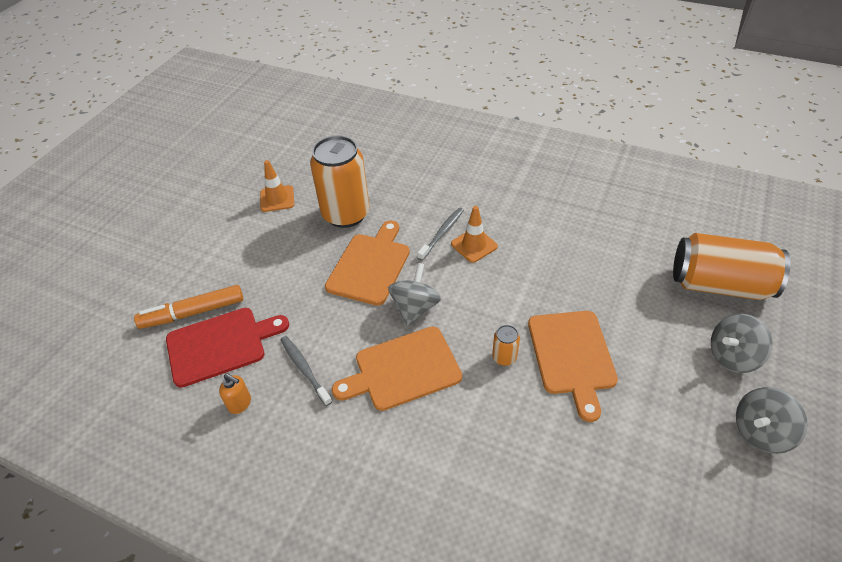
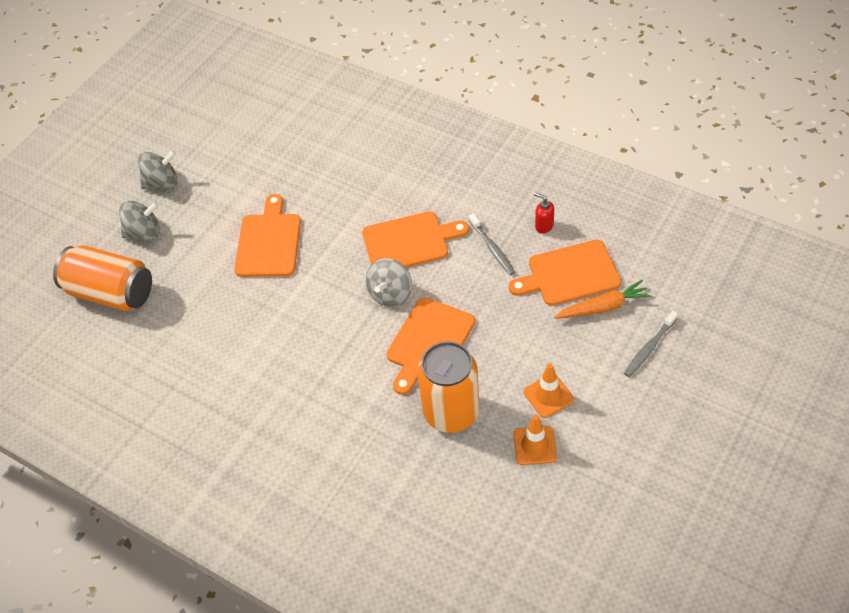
camera: 170 degrees left, 5 degrees up
(193, 312) = (603, 307): orange marker -> orange carrot
(220, 345) = (569, 274): red cutting board -> orange cutting board
(240, 403) = (544, 226): orange soap dispenser -> red soap dispenser
(442, 233) = (348, 375): grey toothbrush -> grey toothbrush (649, 348)
(474, 245) = (318, 356): orange traffic cone -> orange traffic cone (548, 396)
(504, 357) = (324, 245): orange can -> none

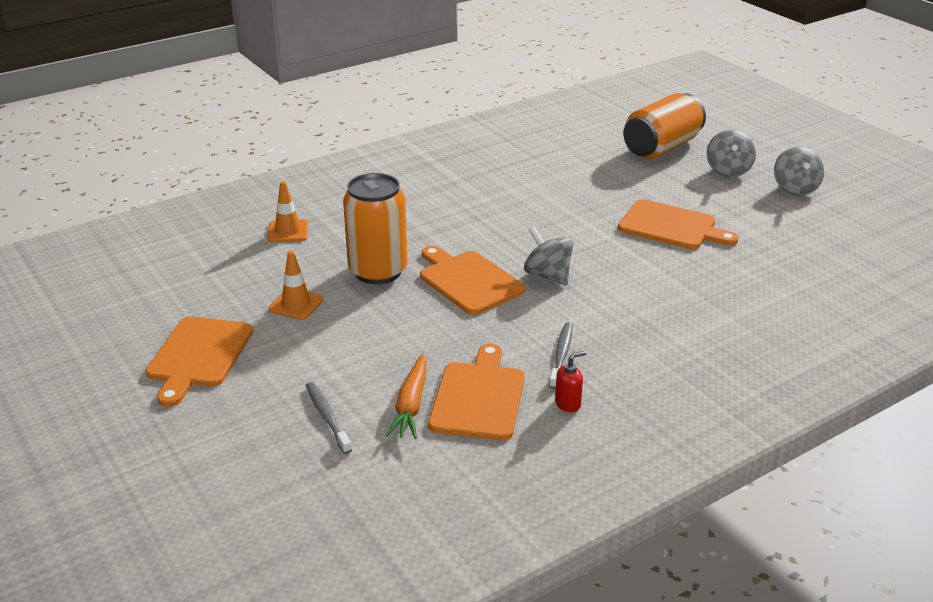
camera: 110 degrees right, 20 degrees down
(409, 242) = (612, 304): orange cutting board -> orange cutting board (198, 356)
(492, 248) = (561, 355): grey toothbrush -> grey toothbrush turned 105 degrees clockwise
(548, 396) = (339, 329): orange traffic cone -> orange traffic cone (288, 231)

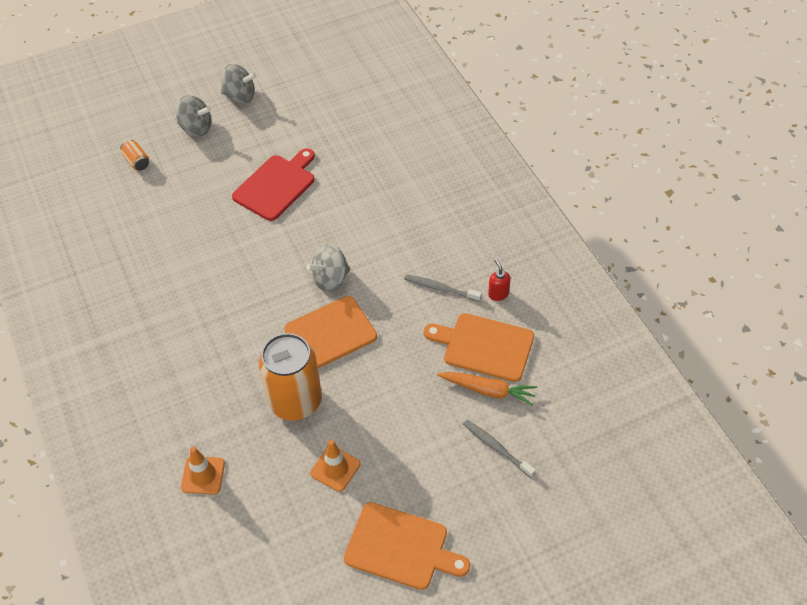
camera: 80 degrees left, 20 degrees up
(327, 417) = (496, 448): grey toothbrush -> grey toothbrush turned 60 degrees clockwise
(662, 147) = (137, 161): orange can -> orange can, size x0.41
(671, 226) = (276, 185): orange cutting board -> red cutting board

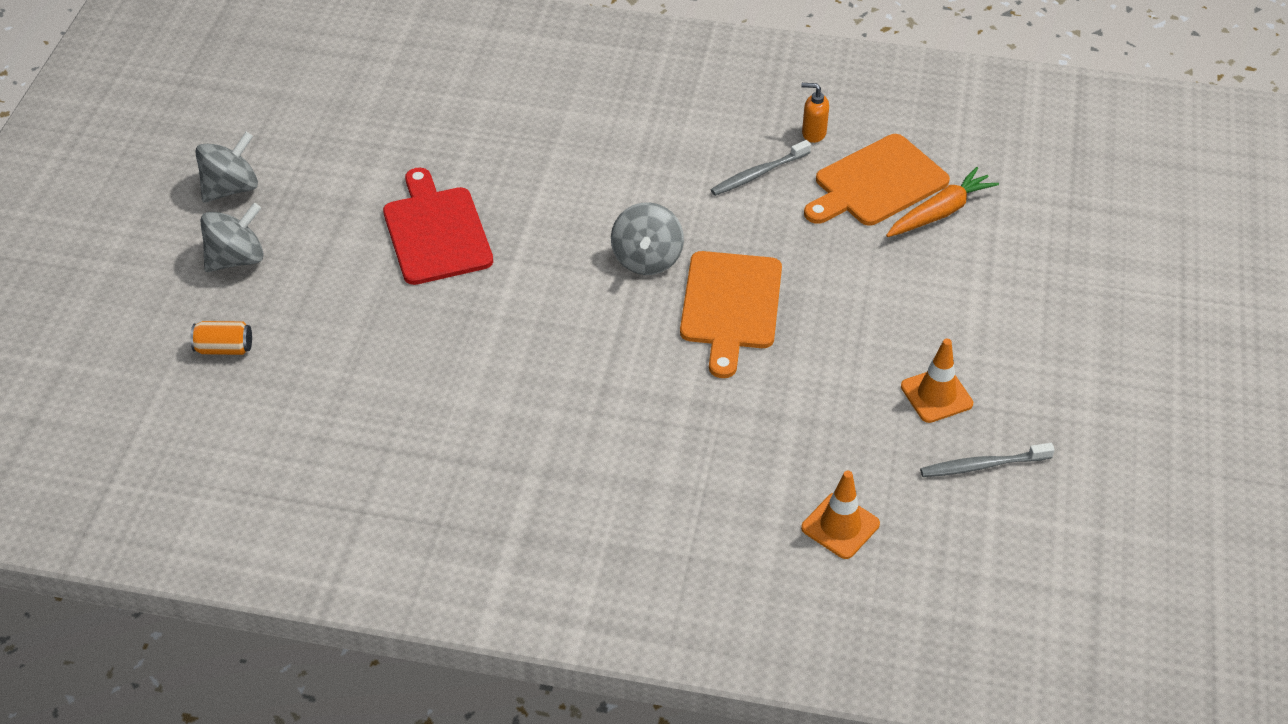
camera: 55 degrees left, 5 degrees down
(295, 401) = (805, 383): orange can -> none
(401, 547) = (1090, 392): orange cutting board -> none
(496, 448) = (1022, 246): grey toothbrush -> grey toothbrush (982, 465)
(498, 294) = (813, 133): red soap dispenser -> orange soap dispenser

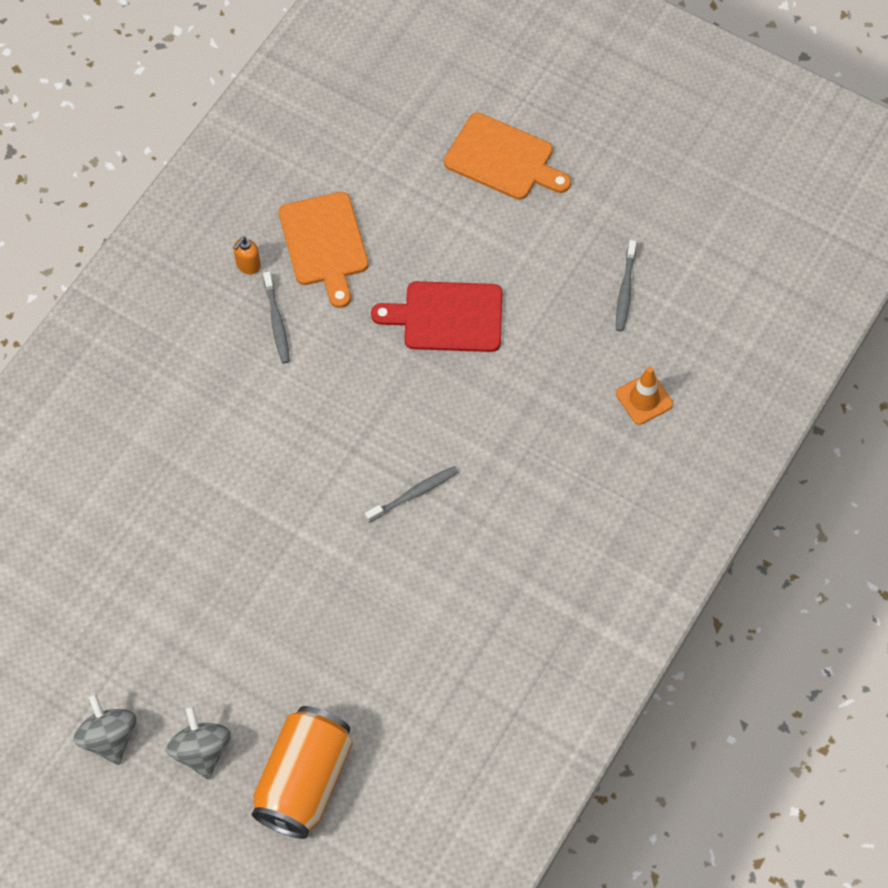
camera: 70 degrees left, 15 degrees up
(224, 348) = (304, 781): orange can -> orange can, size x2.42
(435, 232) = (237, 583): red cutting board -> red cutting board (447, 317)
(605, 343) = (414, 494): none -> grey toothbrush
(647, 259) = (337, 435): grey spinning top -> none
(731, 306) = (412, 393): orange cutting board -> orange cutting board (503, 159)
(936, 395) = (552, 292): orange traffic cone -> none
(940, 212) = (375, 214): orange carrot -> none

